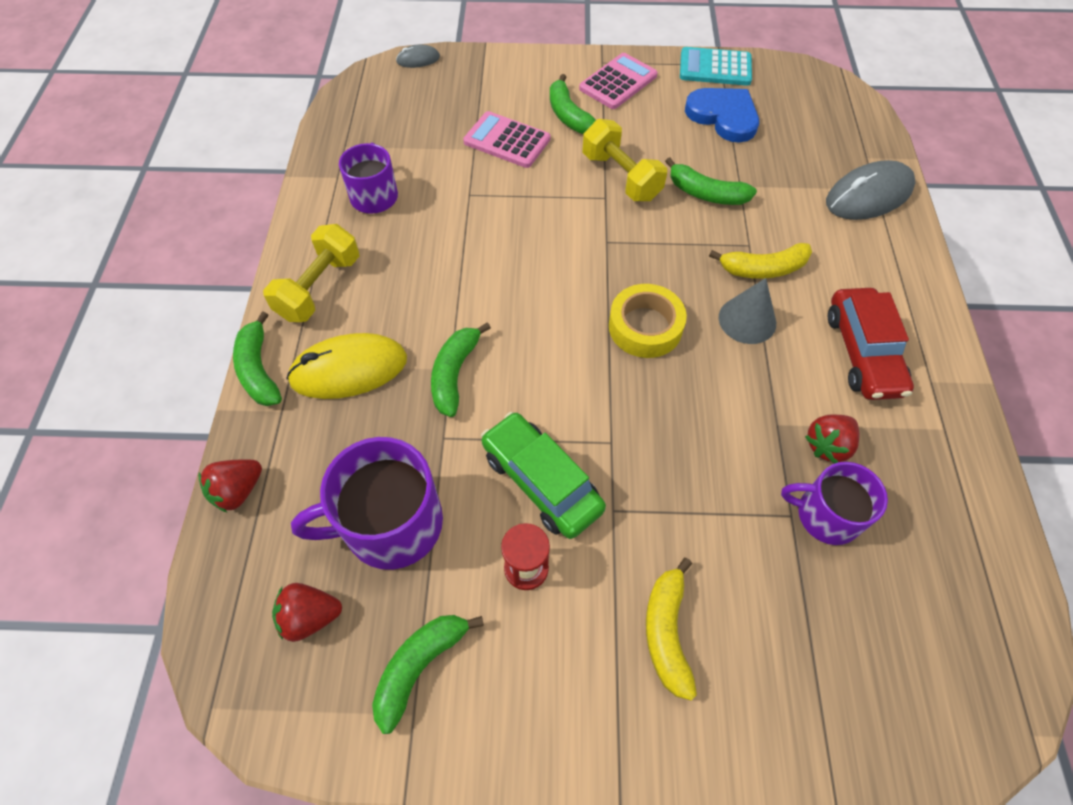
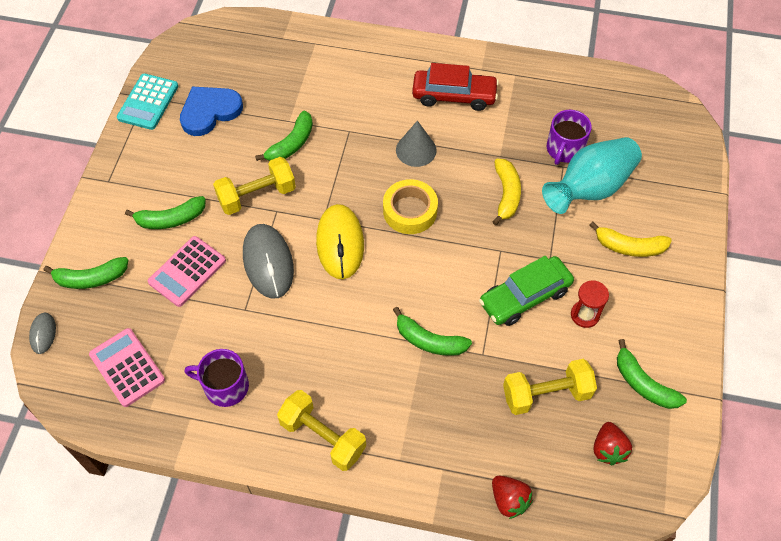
camera: 80 degrees left, 0 degrees up
(259, 369) = (400, 487): green banana -> green banana (91, 278)
(349, 370) = (412, 416): yellow mouse -> yellow mouse (340, 243)
(390, 524) = (546, 394): purple mug -> yellow dumbbell
(618, 82) = (140, 174): pink calculator -> pink calculator (127, 367)
(763, 269) = (373, 129): yellow banana -> yellow banana (506, 194)
(763, 560) = (590, 188): none -> turquoise vase
(827, 445) = (518, 134): red strawberry -> none
(868, 195) = (320, 49): grey mouse -> grey mouse (268, 262)

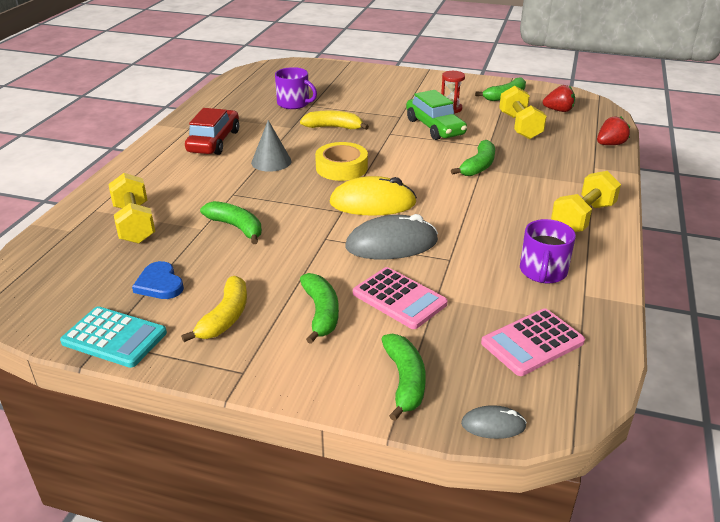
camera: 85 degrees left, 25 degrees down
(209, 111) = (159, 284): blue heart -> blue heart, size x0.66
(257, 195) = (301, 250): yellow dumbbell -> yellow dumbbell (134, 224)
(590, 188) = (335, 98): turquoise vase -> none
(629, 247) = (392, 90): yellow banana -> yellow banana (225, 317)

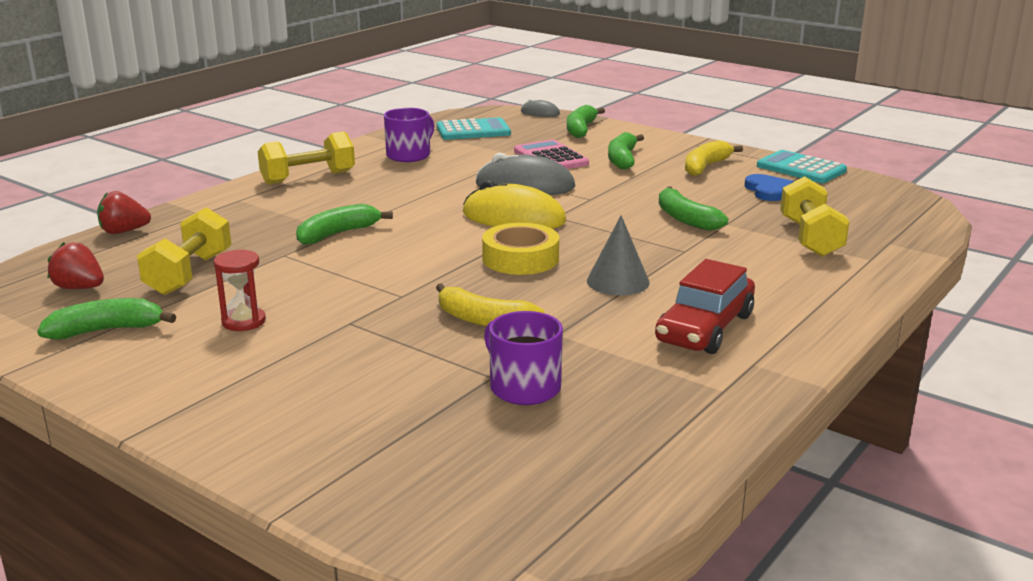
camera: 160 degrees left, 10 degrees down
(435, 127) = (319, 293): green car -> none
(532, 342) = (473, 131): pink calculator -> turquoise calculator

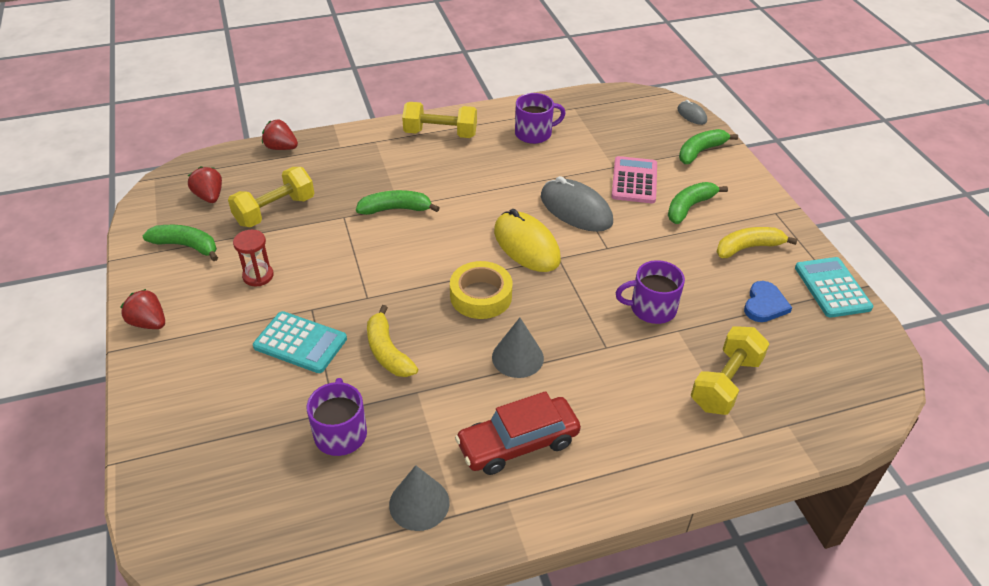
camera: 35 degrees right, 20 degrees up
(147, 399) = (149, 323): none -> red strawberry
(473, 131) = (613, 120): turquoise calculator -> turquoise calculator (300, 343)
(678, 397) = (419, 503): none -> grey cone
(685, 219) = (651, 308): green banana -> purple mug

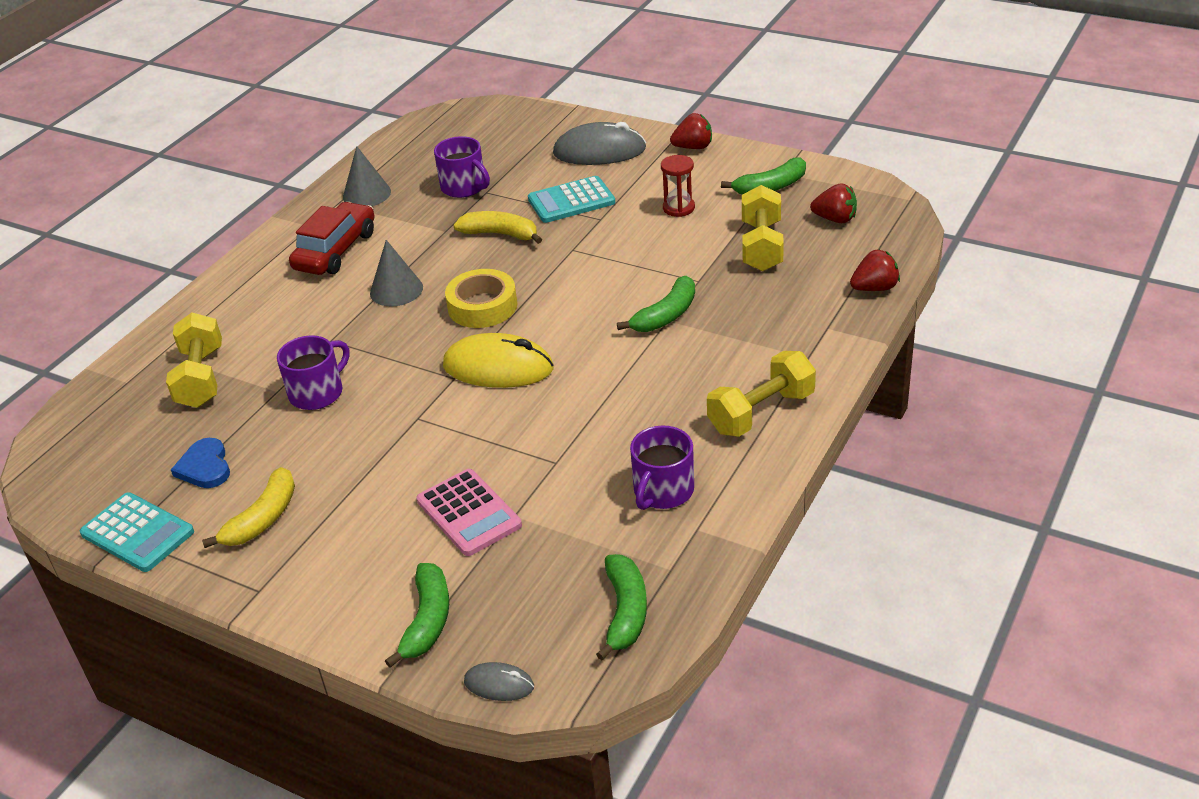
camera: 140 degrees right, 5 degrees down
(576, 209) = (494, 433): grey mouse -> grey mouse (599, 151)
(689, 207) = (371, 524): green banana -> green banana (625, 612)

